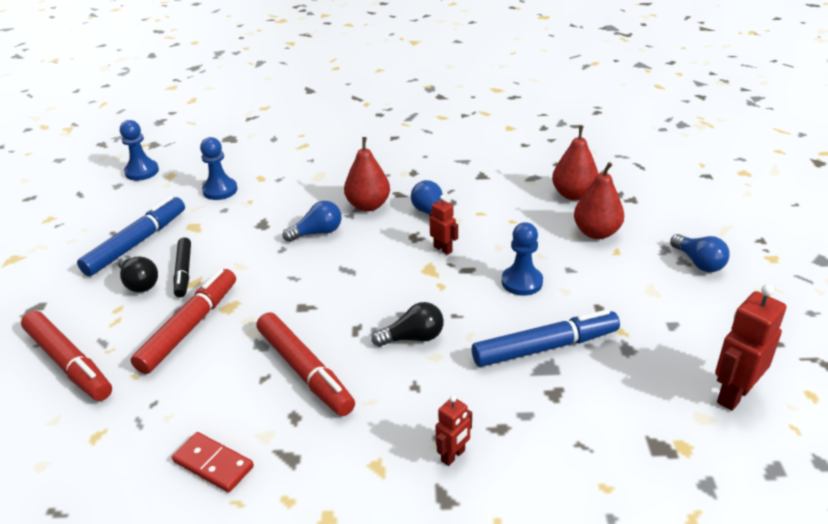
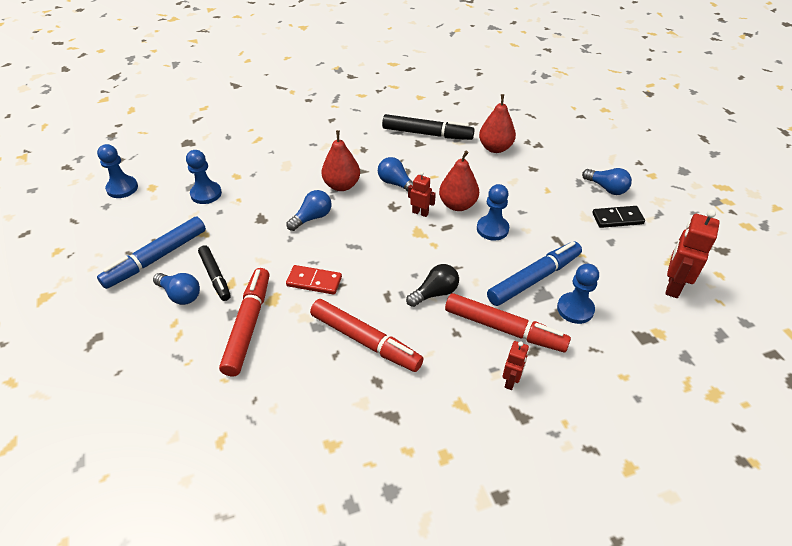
camera: 20 degrees left, 10 degrees up
(69, 363) = (158, 383): red marker -> red marker (504, 329)
(136, 243) = (156, 258): blue marker -> blue marker turned 150 degrees counterclockwise
(139, 283) = (180, 295): black light bulb -> blue light bulb
(213, 464) = (333, 438): red domino -> red domino (314, 281)
(497, 167) = (427, 134): none -> black marker
(581, 393) = (575, 309): none -> blue pawn
(596, 233) = (526, 177): red pear -> red pear (457, 205)
(695, 300) = (617, 218): none -> black domino

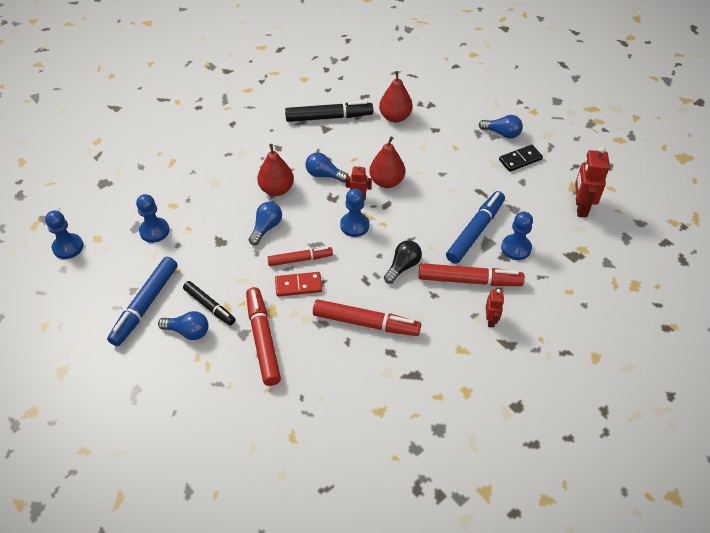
camera: 20 degrees left, 5 degrees up
(329, 256) = (300, 259): none -> red marker
(492, 229) = (425, 196): blue pawn -> blue pawn (354, 225)

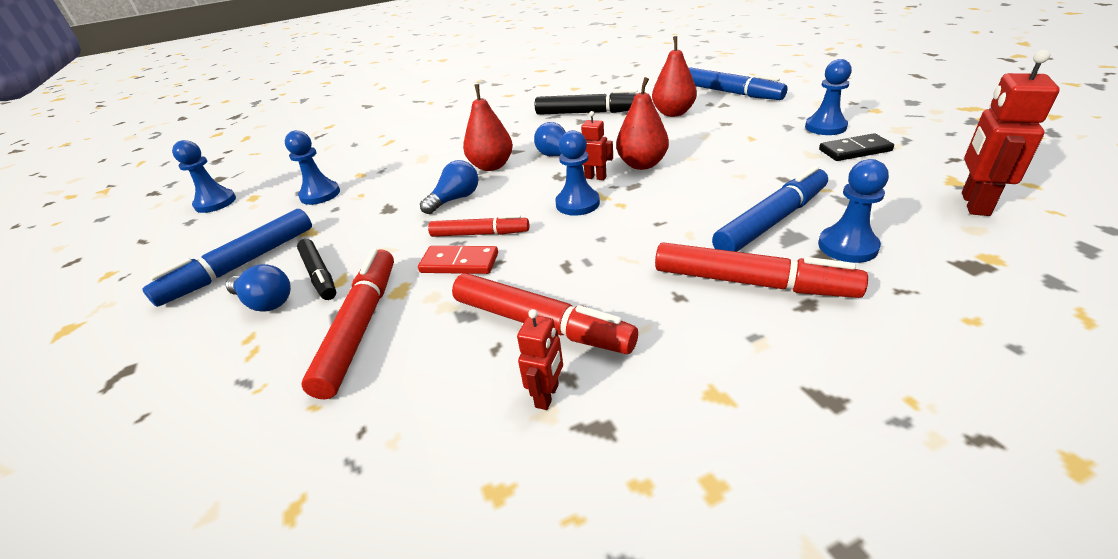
camera: 20 degrees right, 15 degrees down
(403, 266) = (635, 254): black light bulb -> none
(433, 88) = (730, 93): none -> blue marker
(491, 320) = (790, 349): red robot -> red robot (547, 395)
(502, 133) = (825, 127): blue light bulb -> blue pawn

